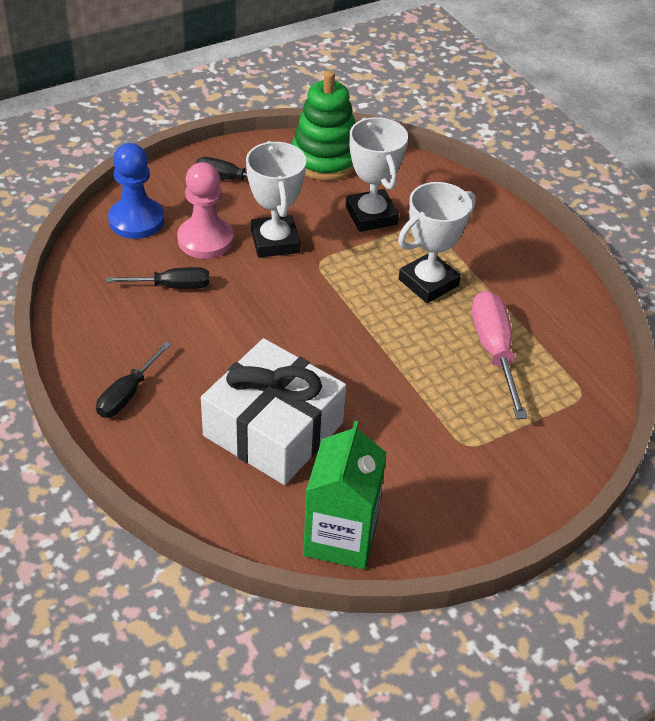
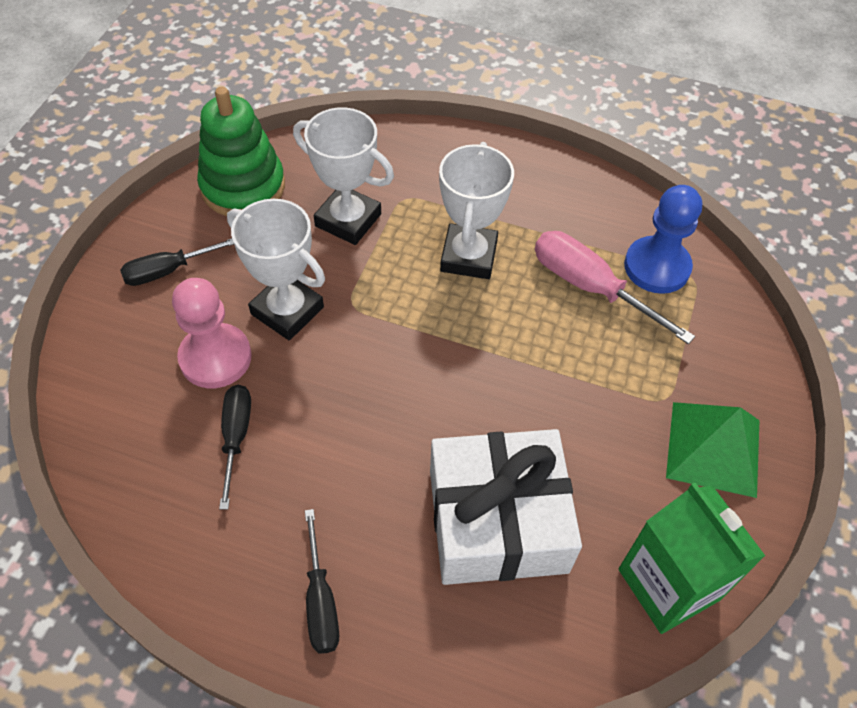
camera: 40 degrees left, 10 degrees up
(136, 220) = (117, 387): blue pawn -> blue pawn (657, 267)
(171, 286) = (236, 437): black screwdriver -> black screwdriver turned 45 degrees counterclockwise
(466, 493) = (713, 448): none -> green pyramid

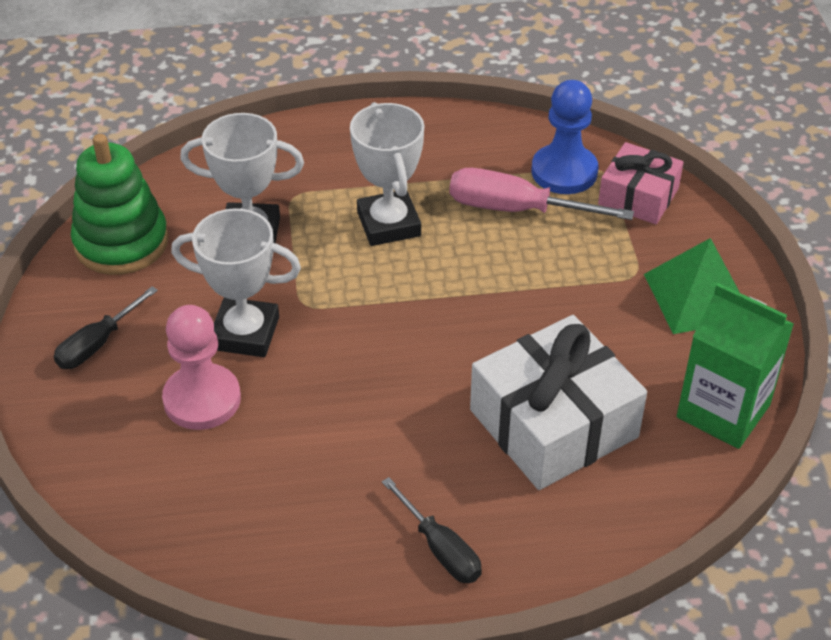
camera: 25 degrees left, 10 degrees down
(236, 437) = (270, 456): black screwdriver -> none
(713, 320) = (638, 196): none -> pink gift

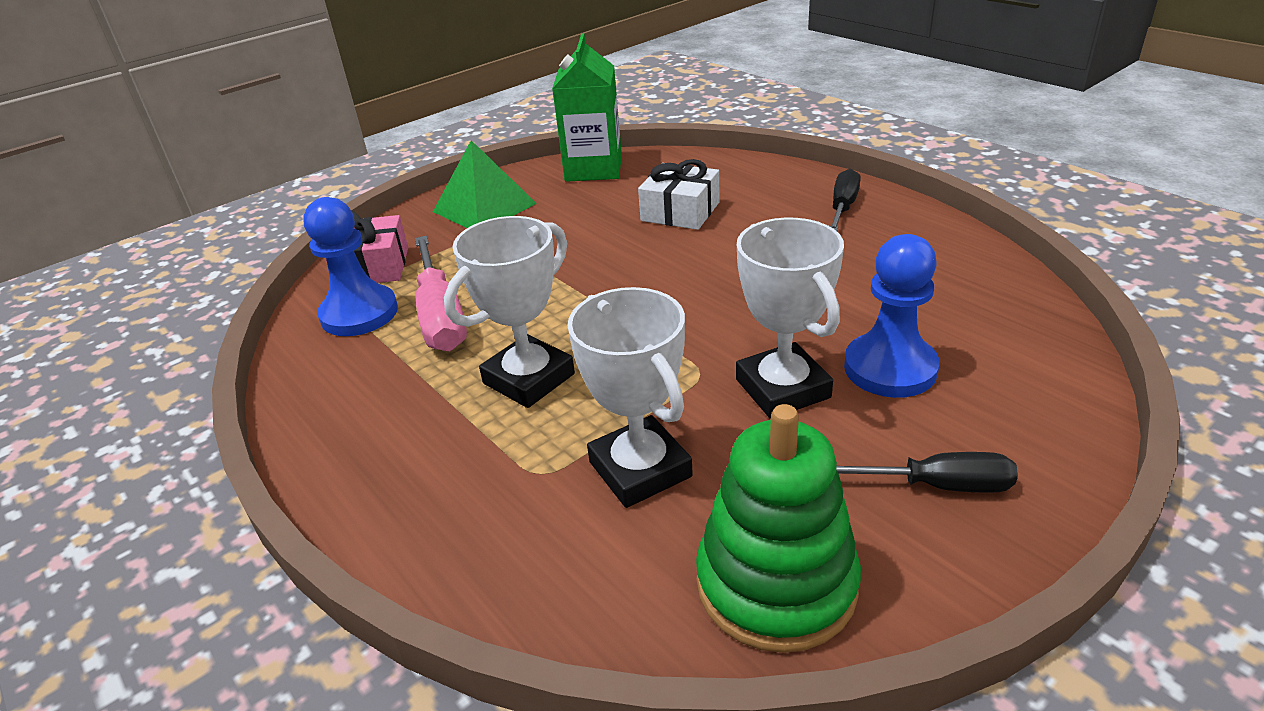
camera: 120 degrees left, 10 degrees down
(202, 399) = (890, 368): pink pawn -> blue pawn
(553, 423) = (680, 211): white gift -> white gift, size x0.59

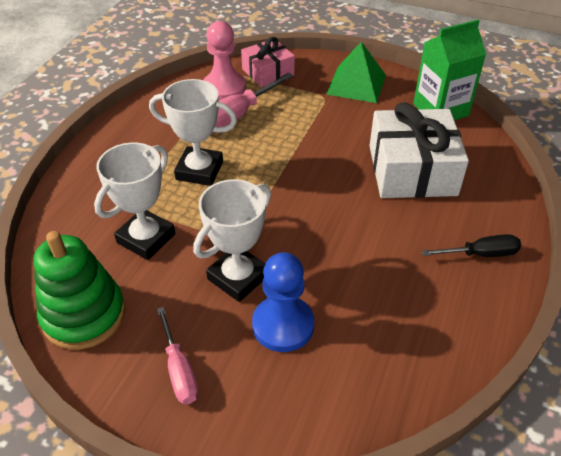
camera: 60 degrees right, 10 degrees up
(359, 313) = (224, 88): blue pawn -> pink pawn
(680, 211) = (412, 170): white gift -> white gift, size x1.70
(937, 485) = (179, 370): black screwdriver -> pink screwdriver

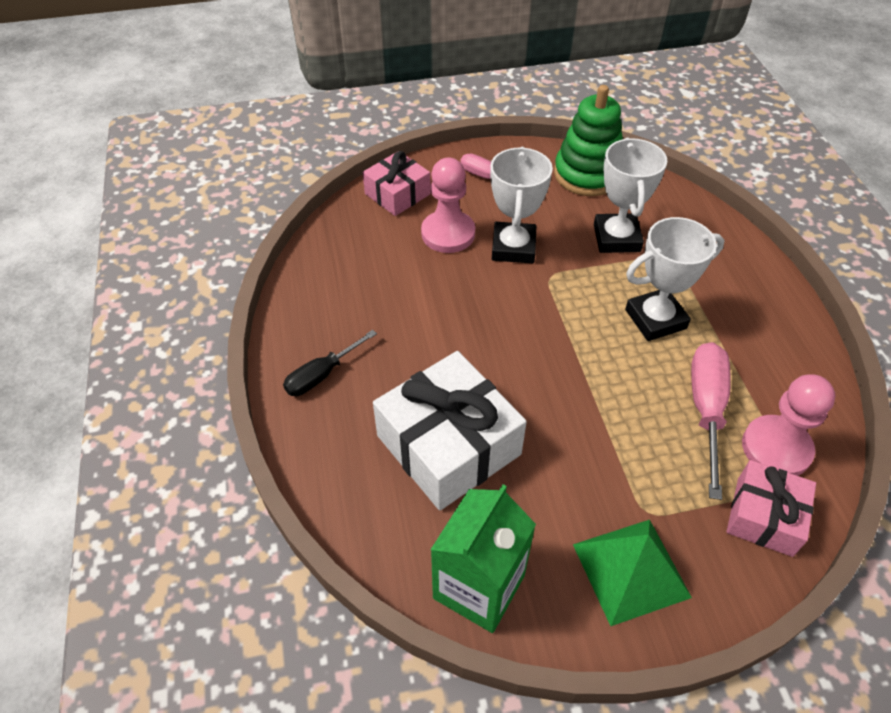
camera: 145 degrees right, 5 degrees up
(283, 325) = (448, 234): blue pawn -> pink pawn
(294, 410) = (397, 194): none -> pink gift

